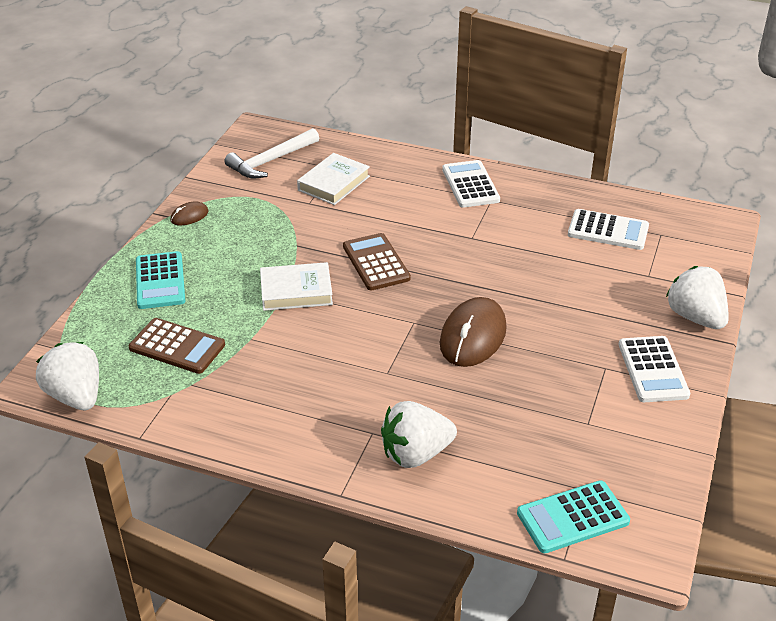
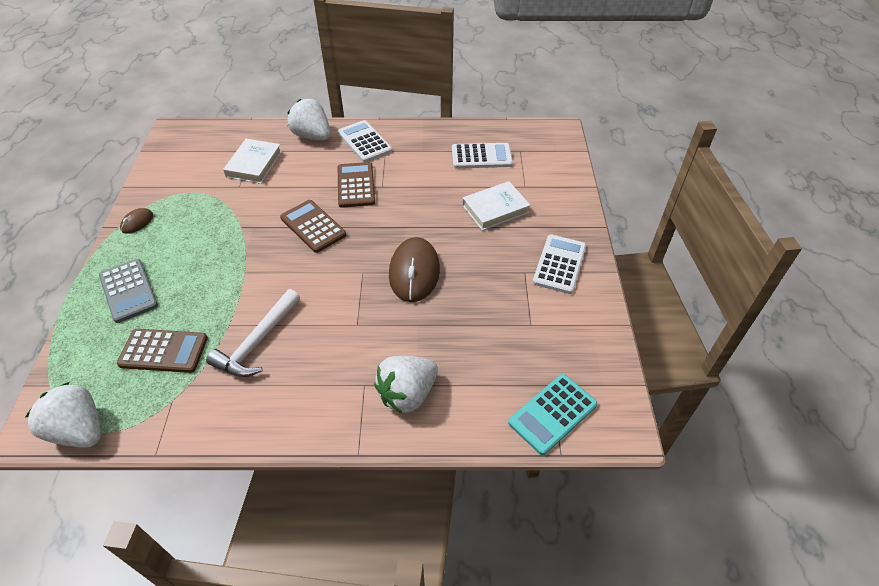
camera: 20 degrees left, 10 degrees up
(160, 281) = (128, 291): turquoise calculator -> grey calculator
(271, 161) = (194, 156): white hammer -> white hammer (257, 342)
(296, 291) = (254, 269): white book -> white book (495, 209)
(441, 230) = (356, 185): none -> brown calculator
(653, 370) = (559, 264): white calculator -> white calculator turned 135 degrees counterclockwise
(695, 317) = (571, 212): white strawberry -> white strawberry (312, 136)

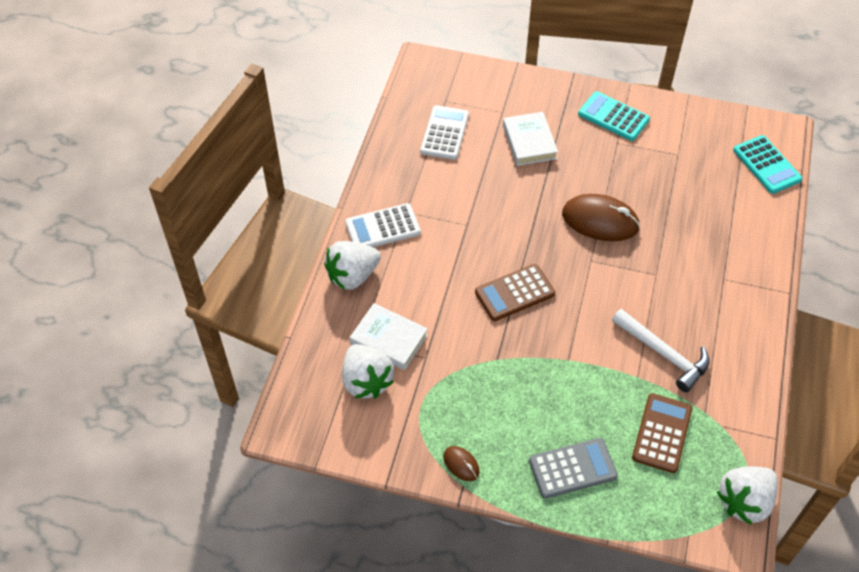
camera: 75 degrees left, 5 degrees up
(356, 185) = (458, 247): brown calculator -> none
(407, 394) = (737, 251): white strawberry -> white strawberry (366, 381)
(559, 264) = (613, 117): white calculator -> turquoise calculator

